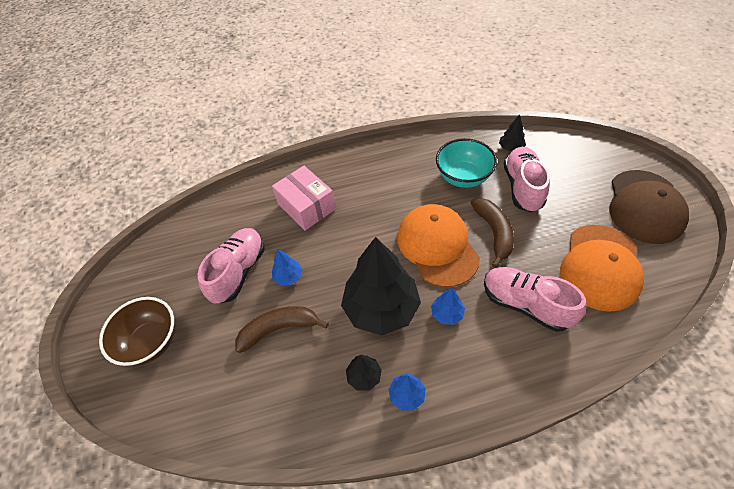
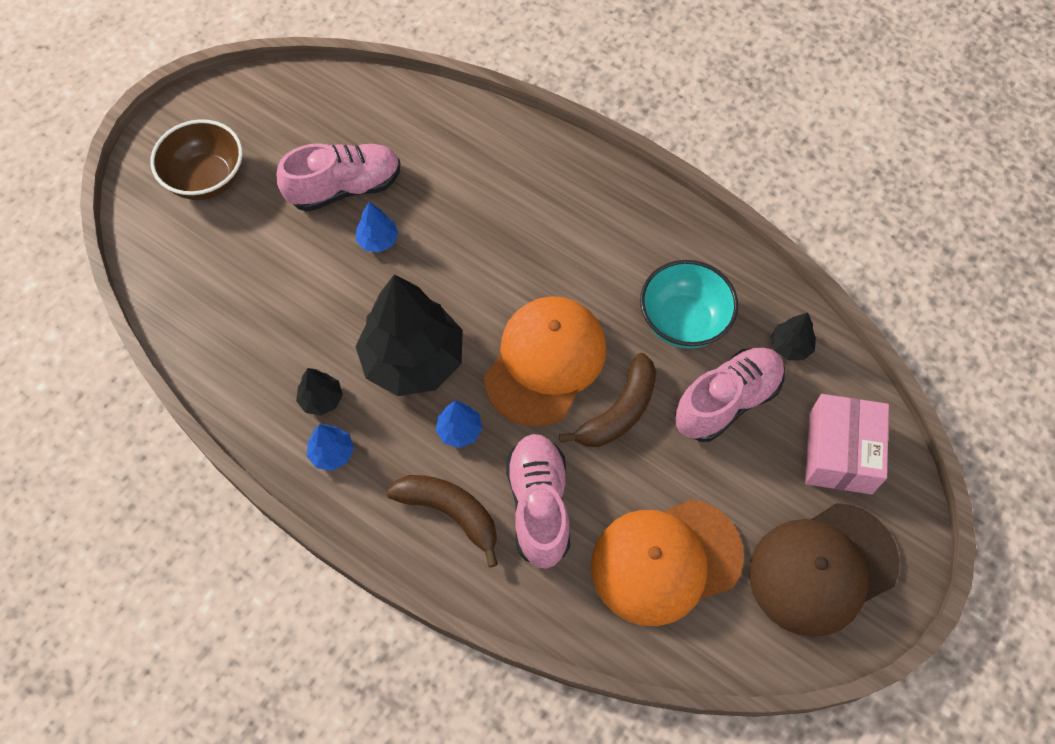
camera: 45 degrees right, 10 degrees up
(279, 329) = (310, 281): brown banana -> brown banana (450, 513)
(307, 207) = (486, 184): pink box -> pink box (840, 453)

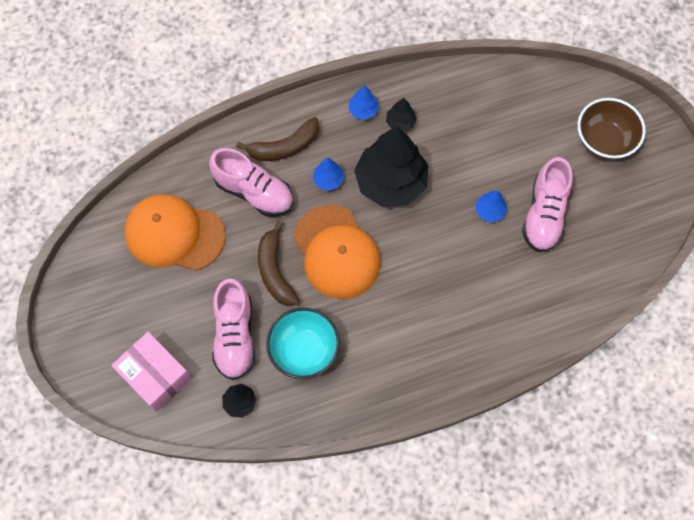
camera: 125 degrees right, 5 degrees up
(665, 561) = (174, 234): orange cap -> orange cap turned 90 degrees counterclockwise
(822, 569) = (104, 311): brown cap -> none

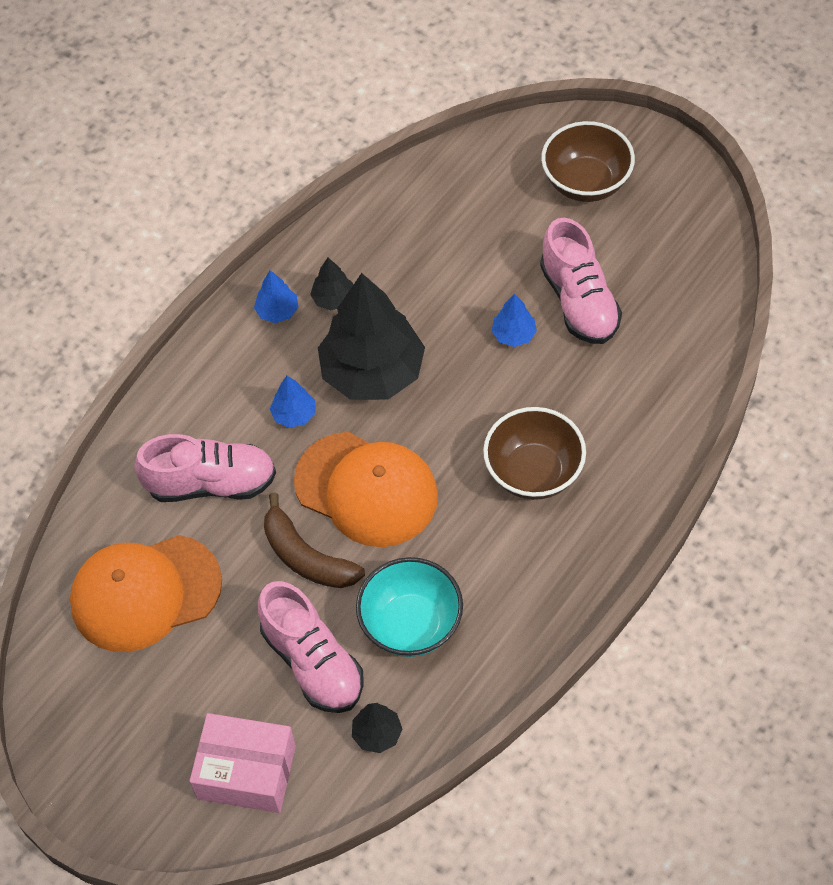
camera: 30 degrees left, 10 degrees down
(284, 147) = (210, 409): brown banana -> none
(439, 304) = (533, 472): none -> brown bowl

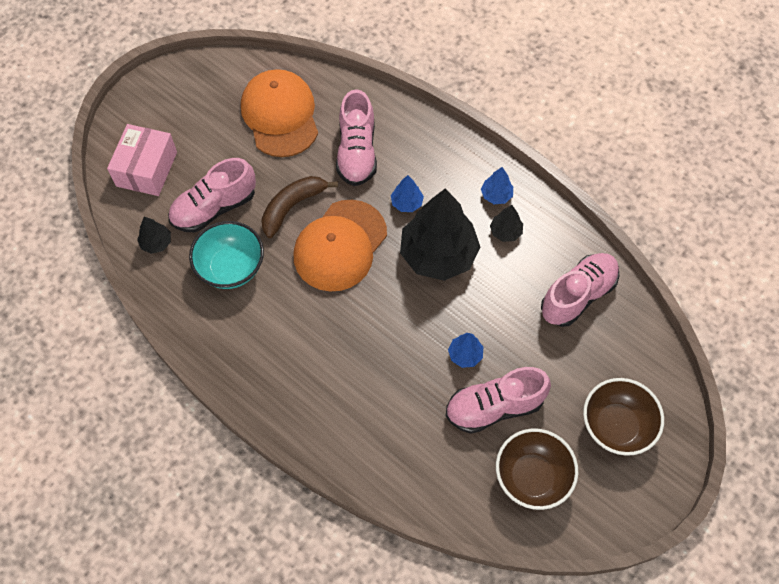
camera: 90 degrees right, 5 degrees up
(420, 221) = (577, 295): none -> pink shoe
(533, 472) = (340, 357): brown bowl -> brown bowl (532, 477)

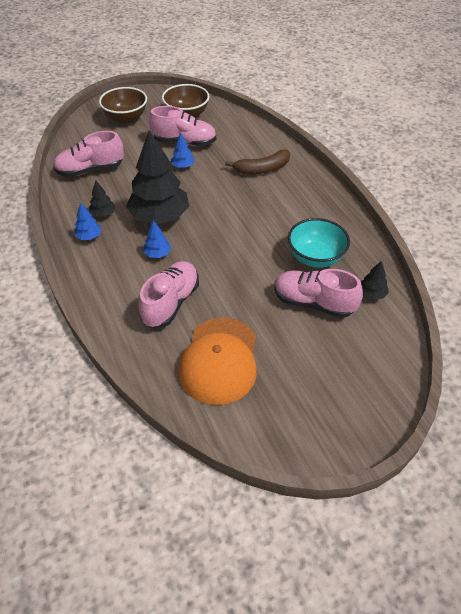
camera: 155 degrees left, 15 degrees down
(146, 169) = (366, 357): pink box -> none
(214, 208) = (313, 303): pink shoe -> pink shoe turned 150 degrees counterclockwise
(292, 207) = (248, 281): brown banana -> brown banana (262, 169)
(340, 246) = (225, 244): orange cap -> none

